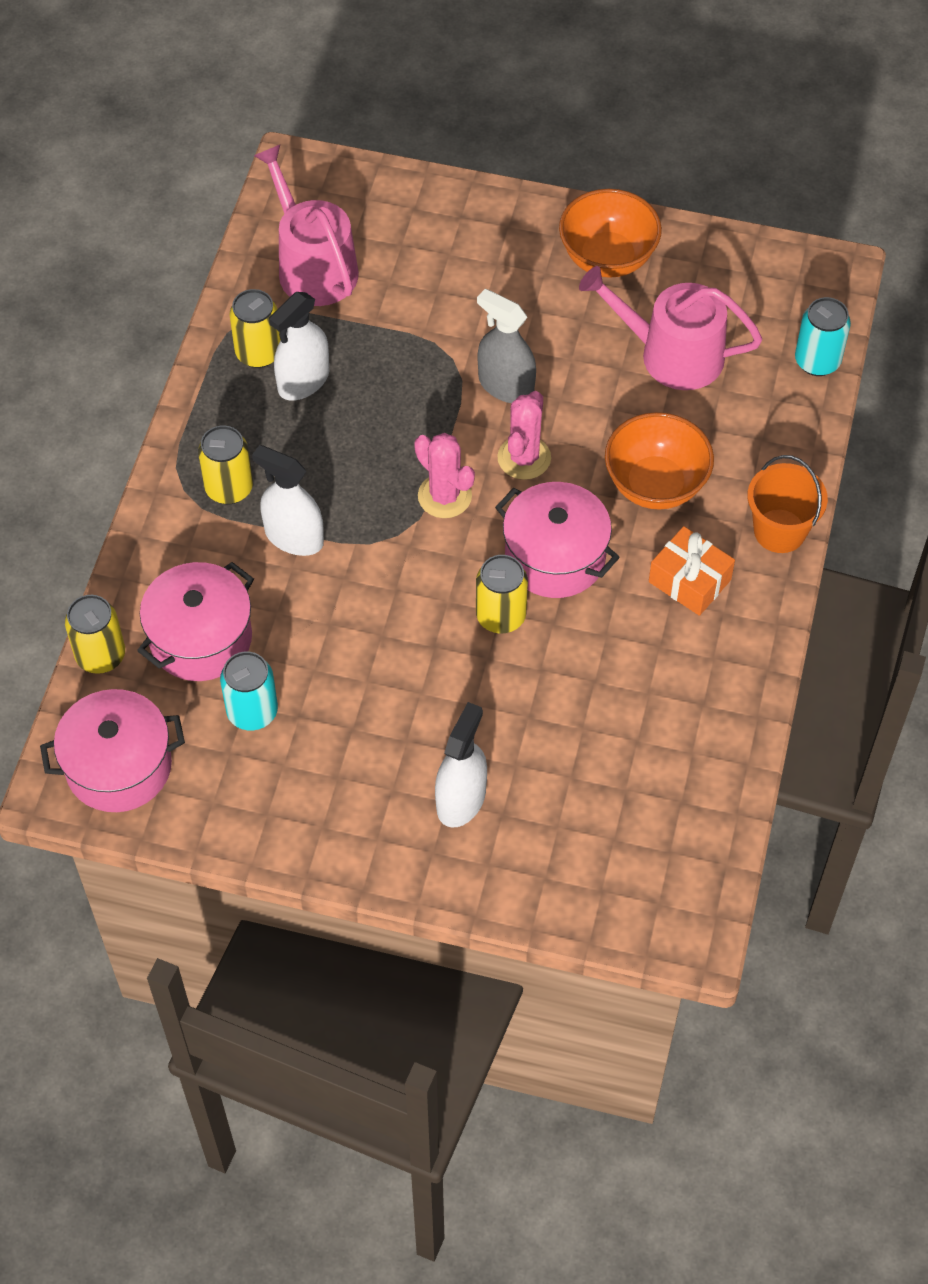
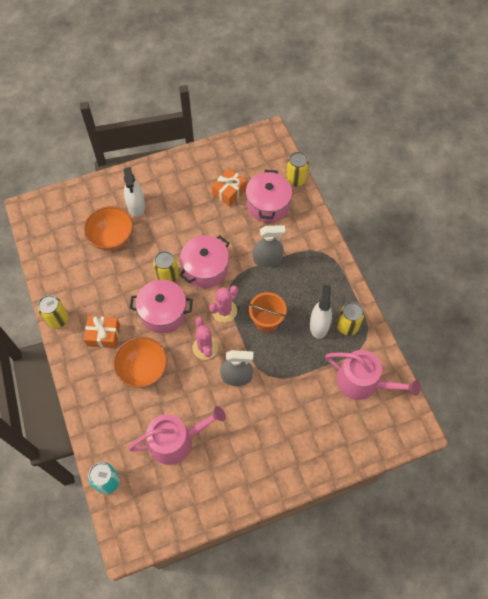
camera: 145 degrees right, 5 degrees up
(118, 766) = (257, 151): pink pot -> pink pot (205, 268)
(229, 488) = (307, 263): yellow can -> yellow can (57, 319)
(252, 712) = (229, 192): turquoise can -> orange gift
(294, 537) = (267, 259): white spray bottle -> grey spray bottle
(444, 496) = (224, 311): pink cactus -> pink cactus turned 60 degrees counterclockwise
(607, 258) = (239, 476): orange bowl -> orange bowl (112, 238)
(779, 531) = (79, 381): orange bucket -> orange bucket (266, 321)

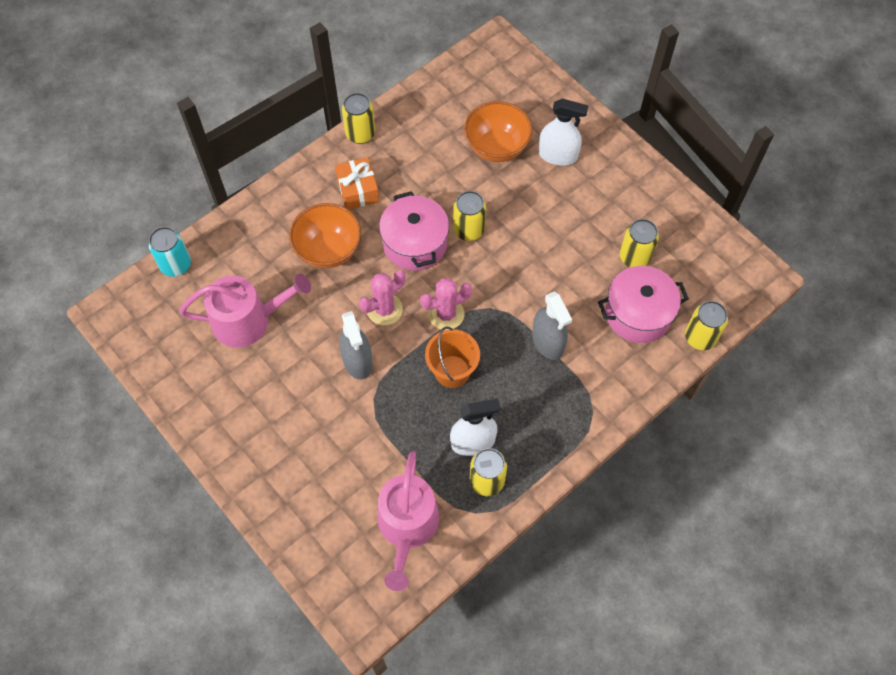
camera: 70 degrees right, 0 degrees up
(136, 205) = (558, 155): white spray bottle -> white spray bottle turned 135 degrees counterclockwise
(176, 441) = (248, 320): pink watering can -> pink watering can turned 60 degrees counterclockwise
(205, 268) = (500, 270): pink pot -> none
(224, 311) = (446, 314): pink cactus -> pink cactus turned 45 degrees counterclockwise
(229, 192) = (634, 257): orange gift -> yellow can

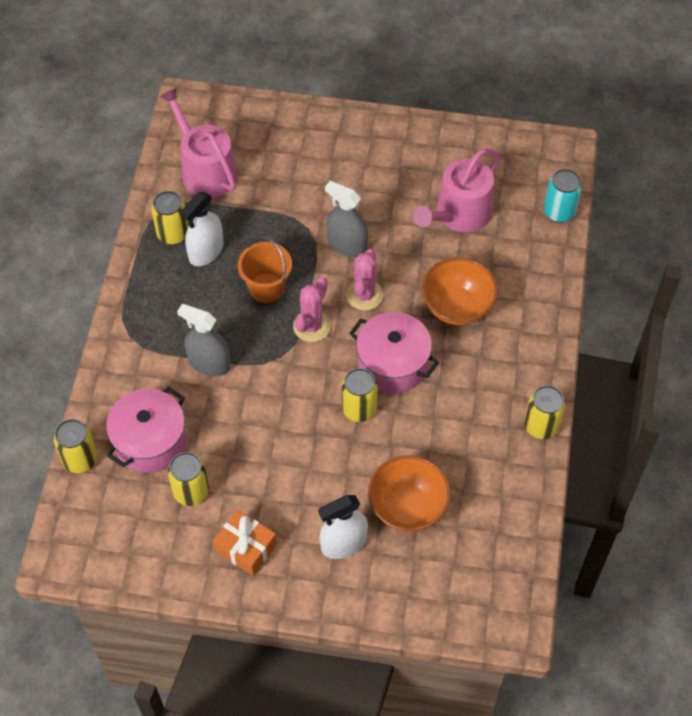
camera: 140 degrees right, 5 degrees down
(358, 190) = (487, 373): orange gift -> orange gift (246, 548)

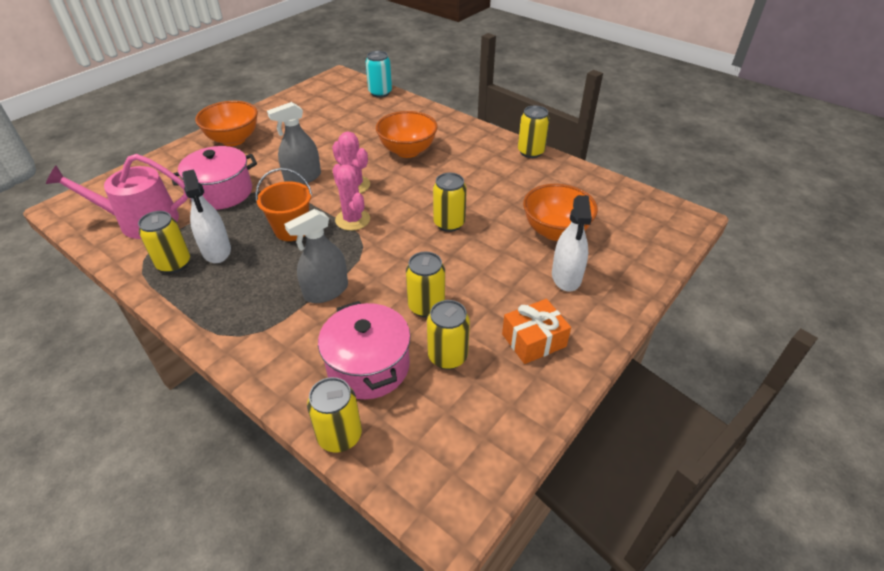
camera: 60 degrees left, 15 degrees down
(236, 447) = (426, 306): none -> yellow can
(367, 144) = (233, 139): none -> orange bowl
(392, 364) = (425, 193): pink pot -> pink pot (221, 192)
(459, 214) = (337, 125): pink watering can -> none

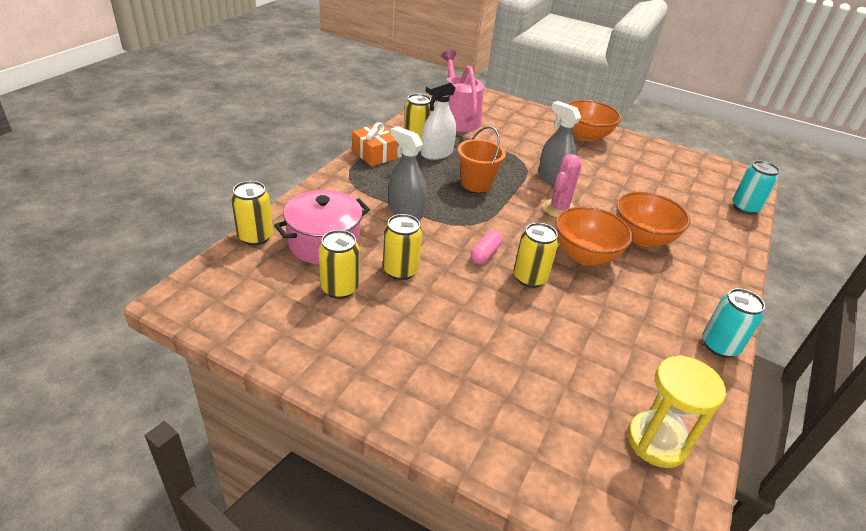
camera: 75 degrees right, 5 degrees down
(221, 192) = (509, 143): pink pot -> none
(352, 220) = (505, 214): pink cactus -> none
(411, 244) = (485, 254): none -> pink capsule
(530, 152) = (719, 346): yellow can -> turquoise can
(533, 340) = (369, 349): orange gift -> orange gift (374, 154)
(555, 231) = (557, 370): orange bowl -> orange bowl (585, 255)
(566, 277) = (475, 379): white spray bottle -> none
(615, 202) = (657, 441): none -> yellow hourglass

